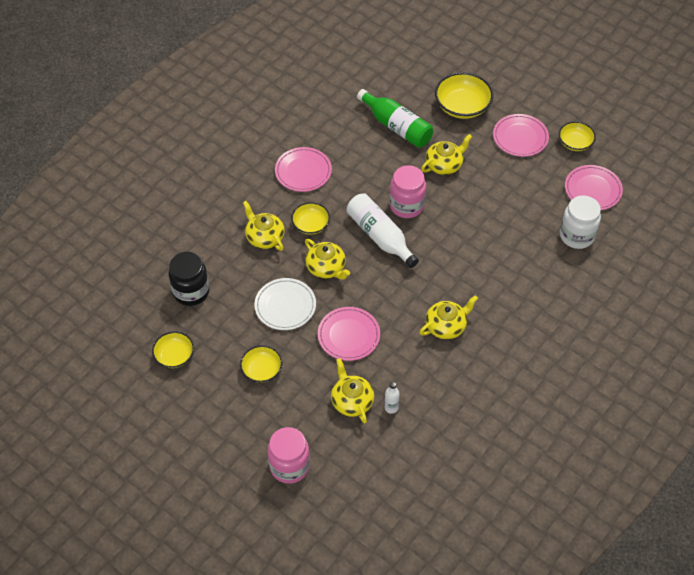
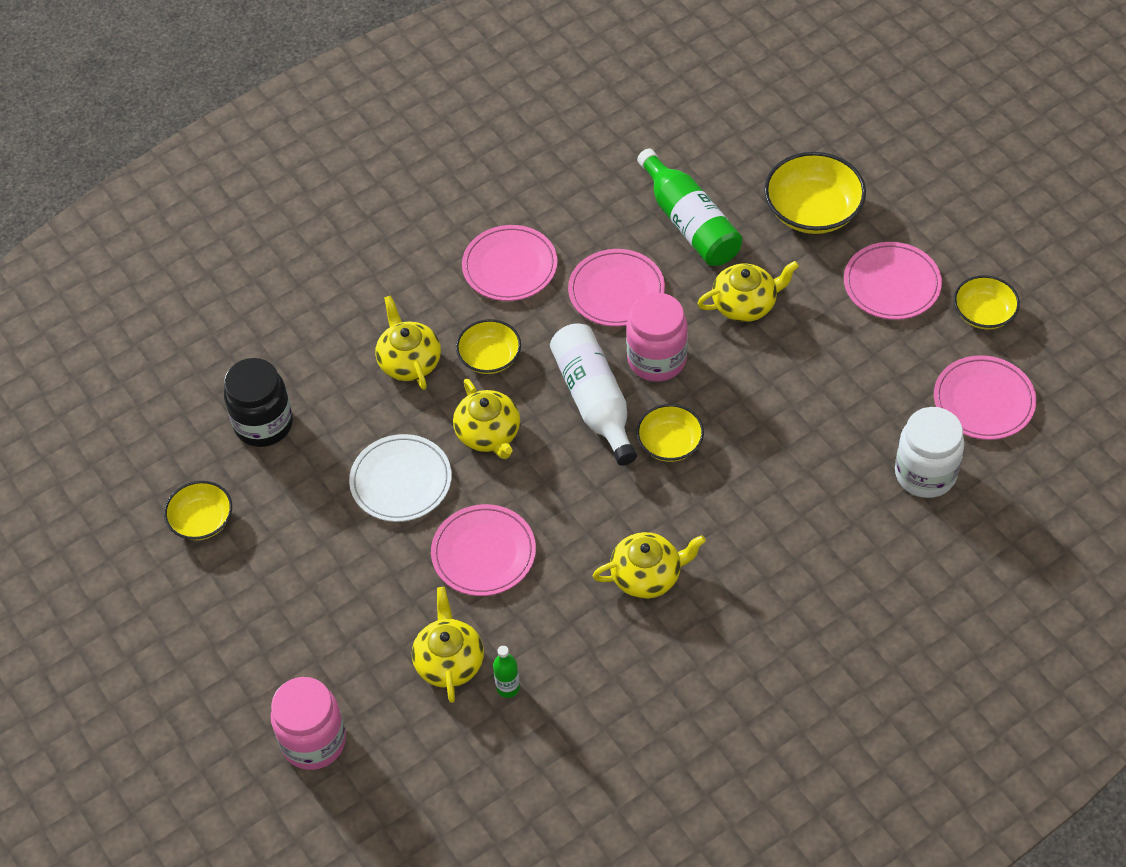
camera: 20 degrees right, 0 degrees up
(262, 370) = (327, 576): yellow bowl -> yellow bowl (670, 443)
(369, 172) = (616, 291): none -> pink plate
(391, 407) = (508, 688): white bottle -> green bottle

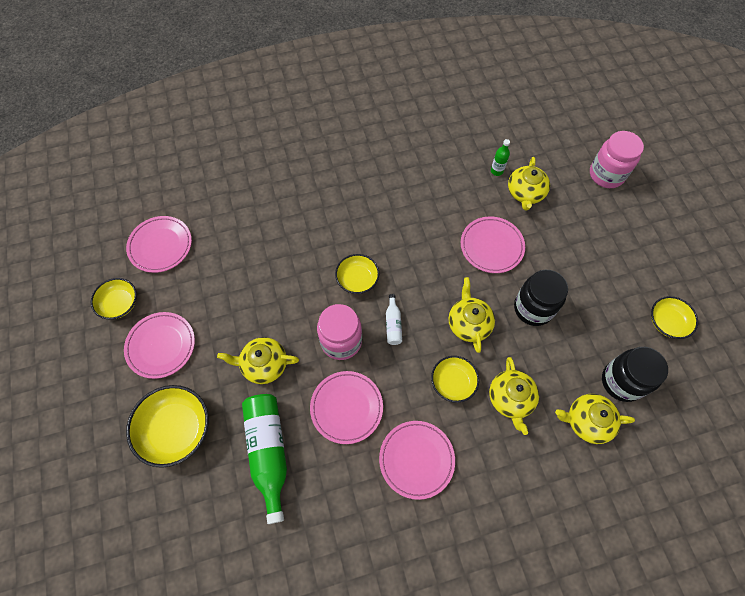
camera: 165 degrees left, 10 degrees up
(401, 481) = (533, 308): white plate -> black jar
(594, 401) = (393, 324): white bottle -> white bottle, size x0.47
(647, 575) = (402, 205): yellow teapot -> yellow teapot (587, 421)
(925, 474) = (221, 213): white jar -> none

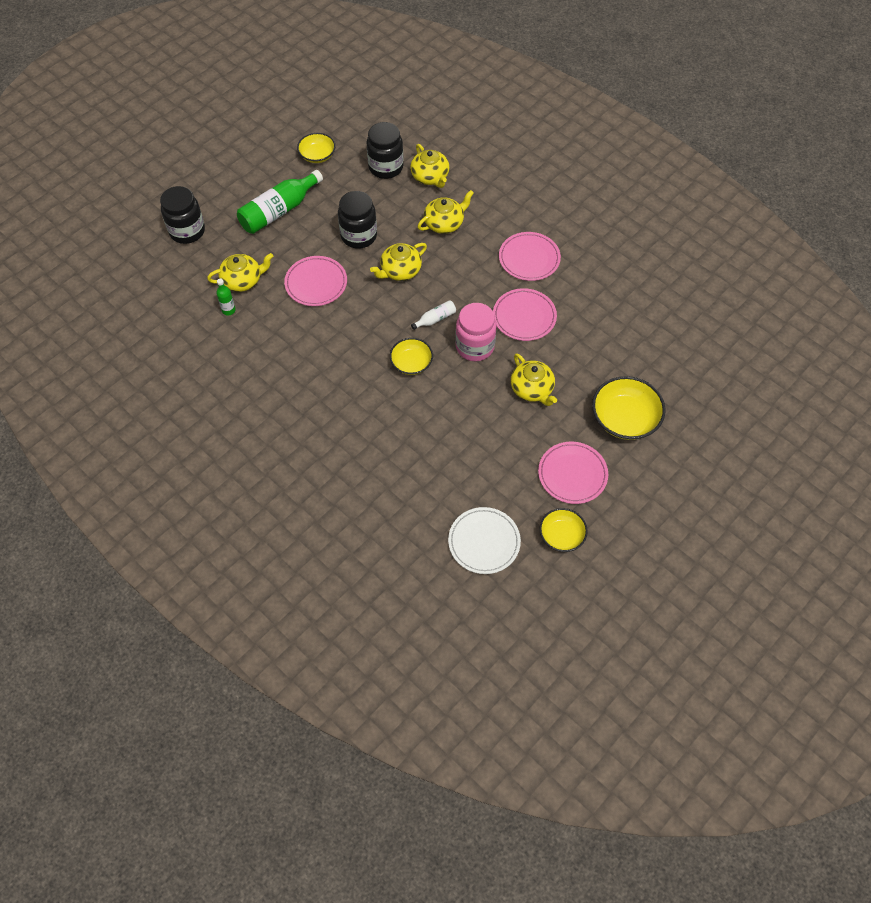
camera: 120 degrees left, 5 degrees down
(160, 246) = (484, 542): pink plate -> white plate
(268, 451) = (592, 348): green bottle -> green bottle (279, 211)
(453, 382) = (456, 261): yellow bowl -> none
(606, 175) = (187, 231): pink jar -> black jar

